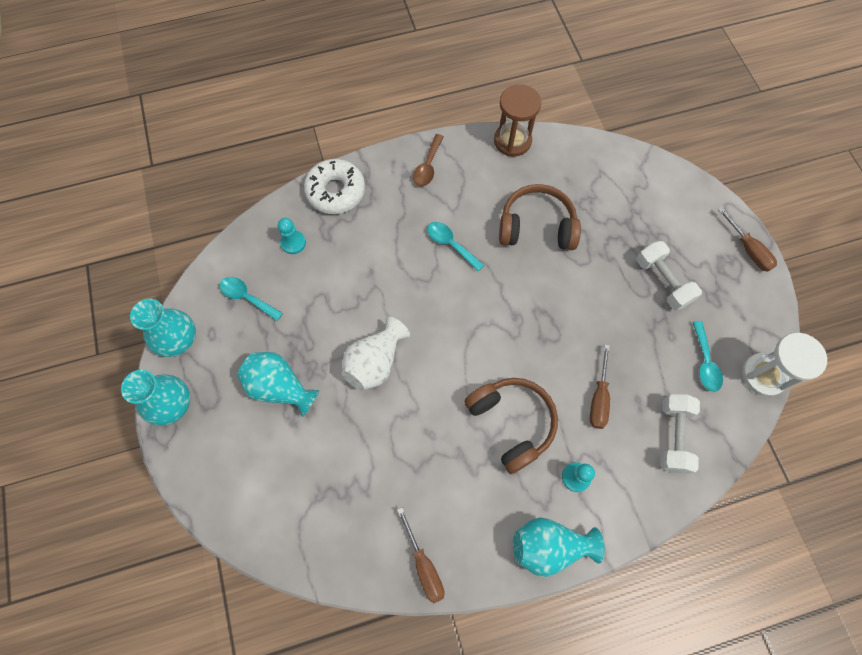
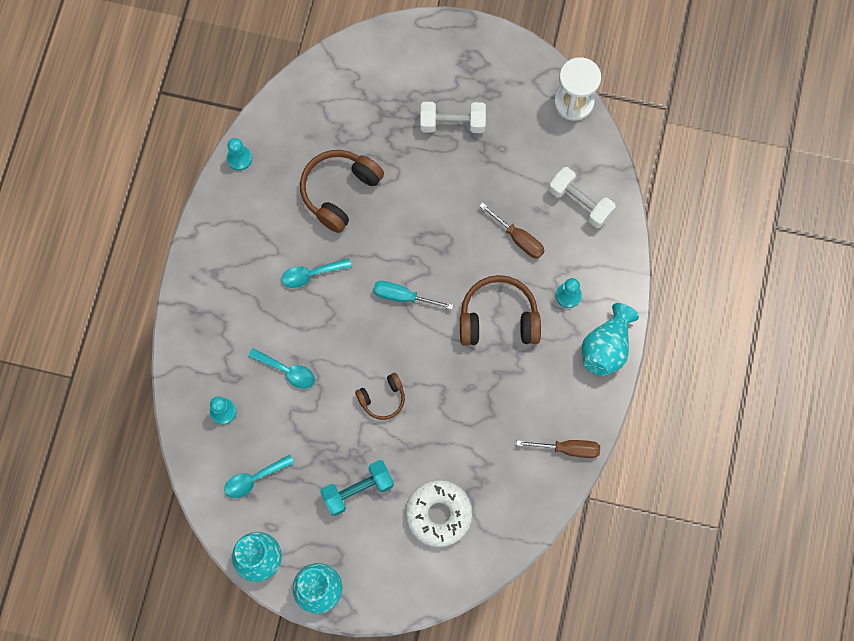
camera: 60 degrees left, 5 degrees up
(280, 387) = (358, 490): turquoise vase -> turquoise dumbbell
(335, 191) = (192, 346): white donut -> white donut (438, 514)
(375, 362) = (382, 399): white vase -> brown headphones
(428, 166) = (218, 249): brown spoon -> none
(478, 328) = (403, 296): none -> turquoise screwdriver
(512, 141) = (239, 158): brown hourglass -> turquoise pawn
(704, 362) = (538, 138): turquoise spoon -> turquoise spoon (287, 371)
(748, 250) = (466, 36): brown screwdriver -> none

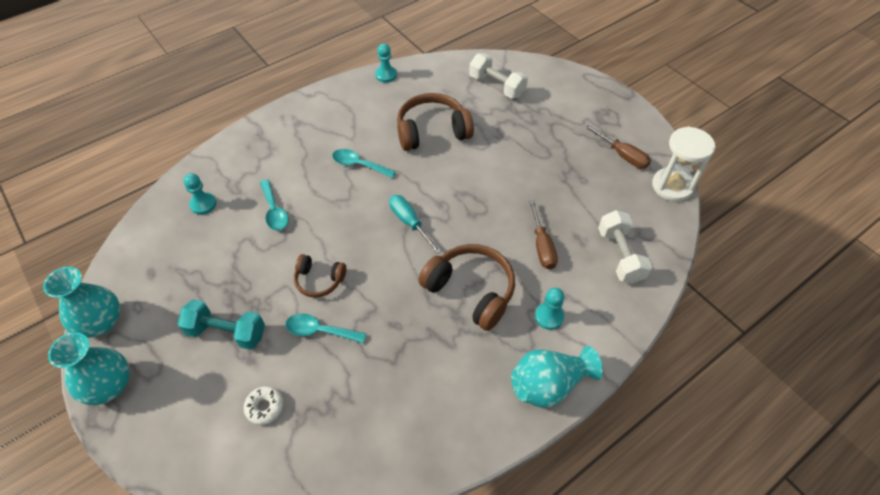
camera: 40 degrees right, 20 degrees down
(254, 479) = (168, 263): turquoise spoon -> turquoise spoon (320, 331)
(438, 514) = (265, 407): white donut -> white donut, size x0.50
(452, 123) = (557, 142): white dumbbell -> white dumbbell (497, 86)
(568, 449) = (433, 447): brown screwdriver -> brown screwdriver (622, 155)

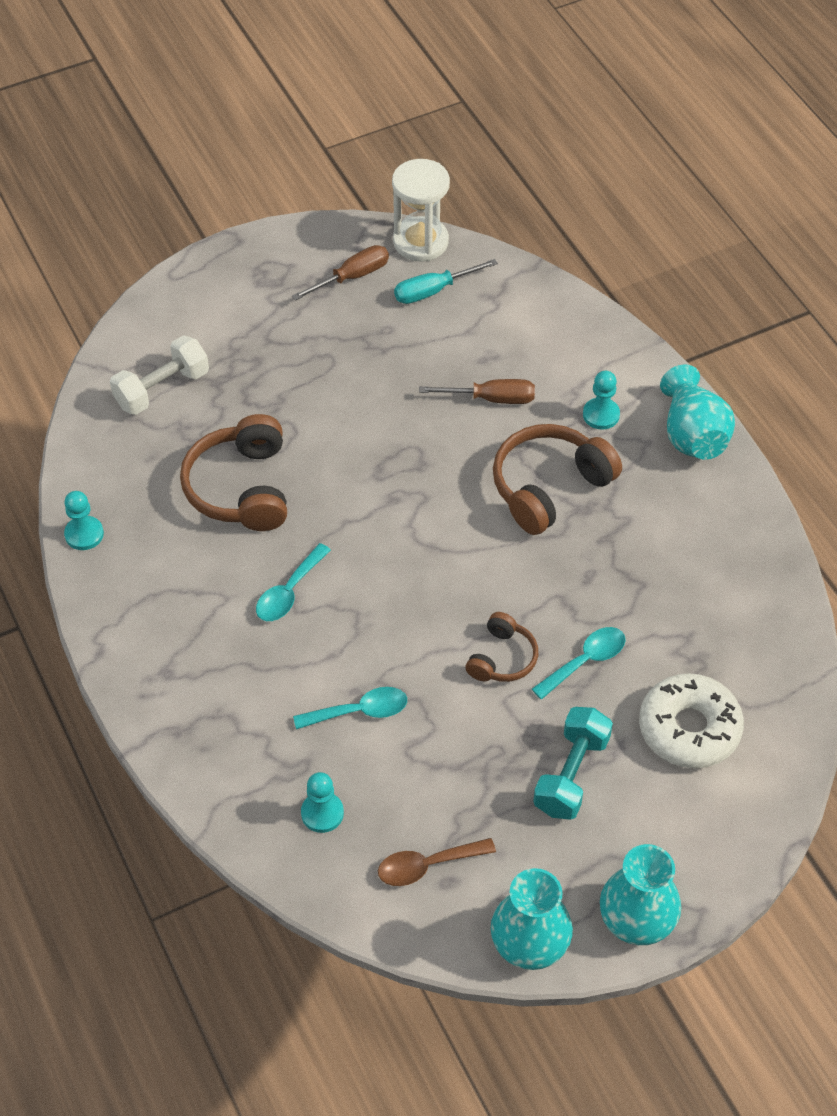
camera: 80 degrees left, 0 degrees up
(163, 260) = (427, 865): none -> brown spoon
(265, 407) = (689, 728): white donut -> white donut, size x2.01
(320, 331) = (585, 661): turquoise spoon -> turquoise spoon turned 150 degrees counterclockwise
(409, 222) = (420, 540): turquoise screwdriver -> turquoise screwdriver (433, 291)
(620, 255) = (522, 324): white dumbbell -> none

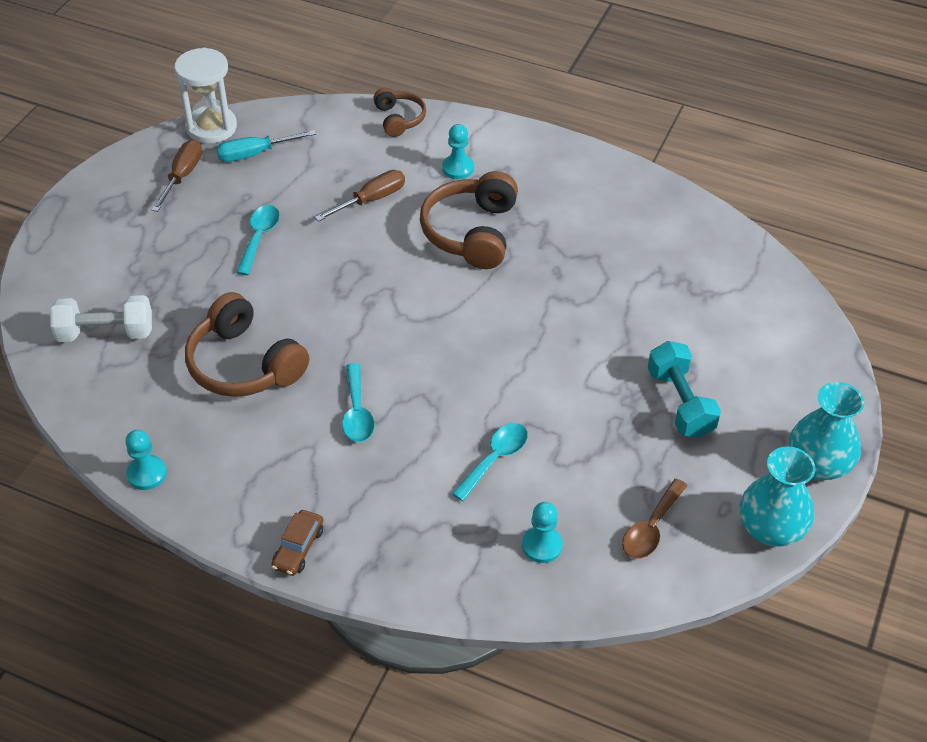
camera: 40 degrees left, 5 degrees down
(135, 676) = (298, 548): none -> brown car
(162, 389) = (106, 333): white dumbbell -> white dumbbell turned 75 degrees clockwise
(433, 291) = (255, 154): turquoise screwdriver -> turquoise screwdriver turned 45 degrees clockwise
(502, 658) = (556, 359): brown headphones -> brown headphones (399, 119)
(585, 661) = (612, 326): turquoise spoon -> turquoise spoon (259, 238)
(689, 728) = (721, 325): white donut -> none
(692, 434) = (531, 147): turquoise vase -> none

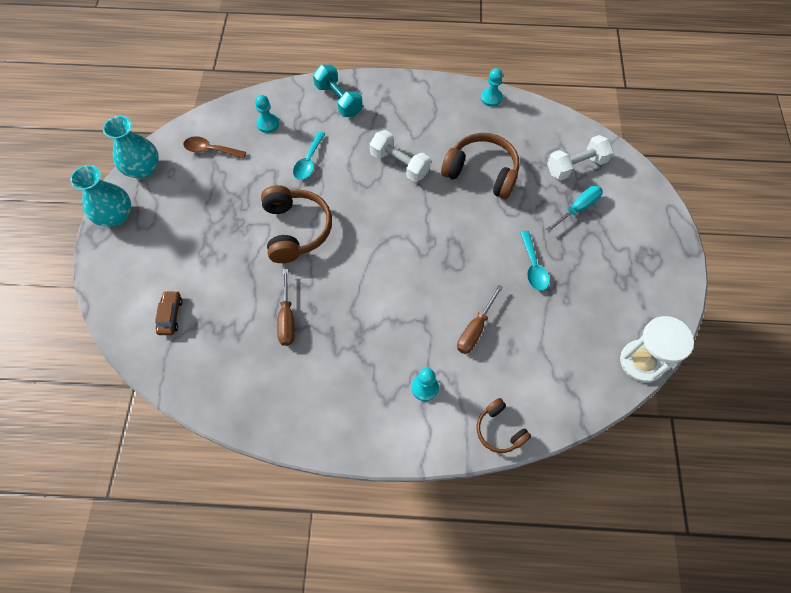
camera: 160 degrees right, 15 degrees up
(182, 176) = (625, 303): brown screwdriver -> brown screwdriver (287, 319)
(255, 154) = (589, 345): turquoise screwdriver -> turquoise screwdriver (578, 208)
(298, 548) = (392, 87): brown car -> brown car (170, 315)
(357, 412) = (399, 164): turquoise spoon -> white dumbbell
(471, 232) = (387, 323): brown headphones -> brown headphones (296, 230)
(651, 527) = (211, 150): brown spoon -> brown spoon turned 90 degrees counterclockwise
(680, 403) = (206, 231): turquoise dumbbell -> turquoise dumbbell (338, 100)

